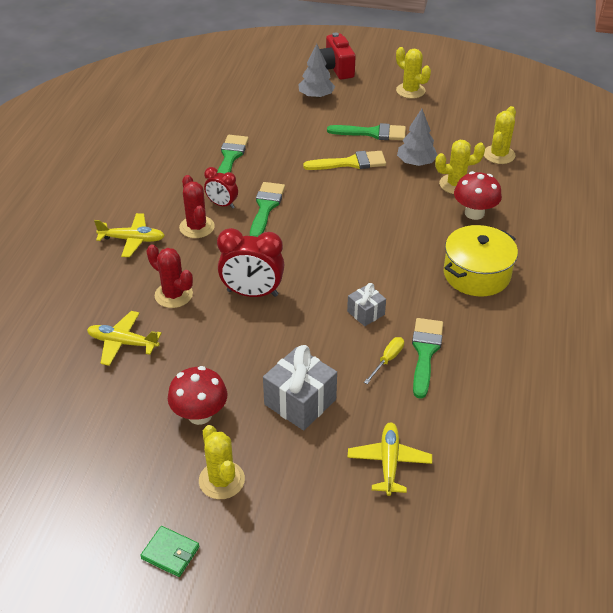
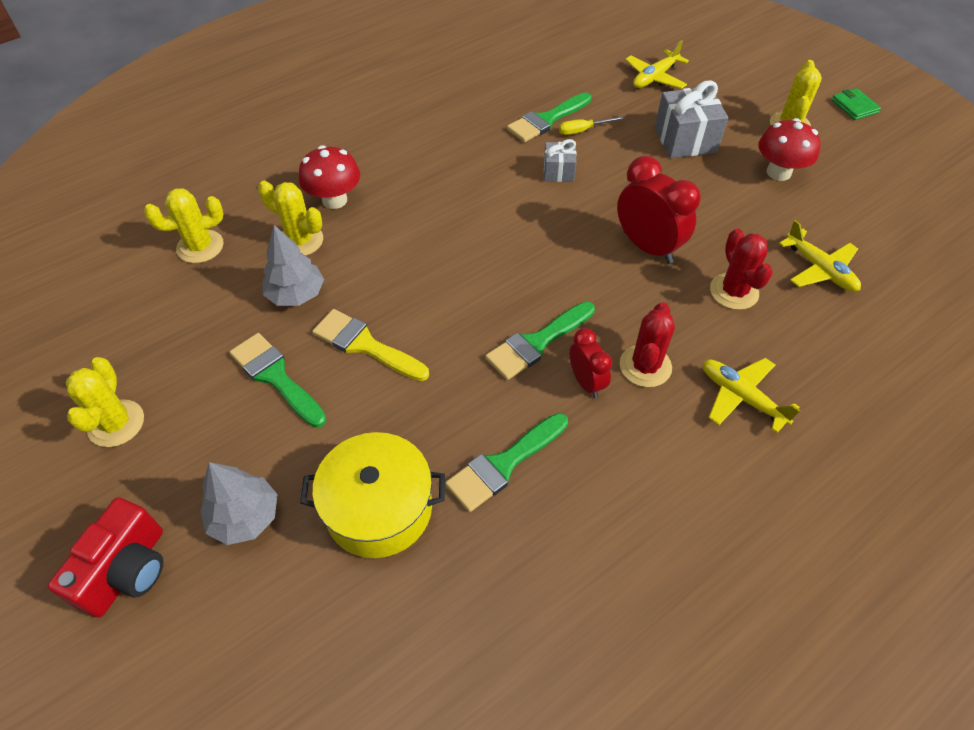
camera: 140 degrees left, 10 degrees up
(476, 274) = (421, 148): yellow pot -> yellow pot (379, 508)

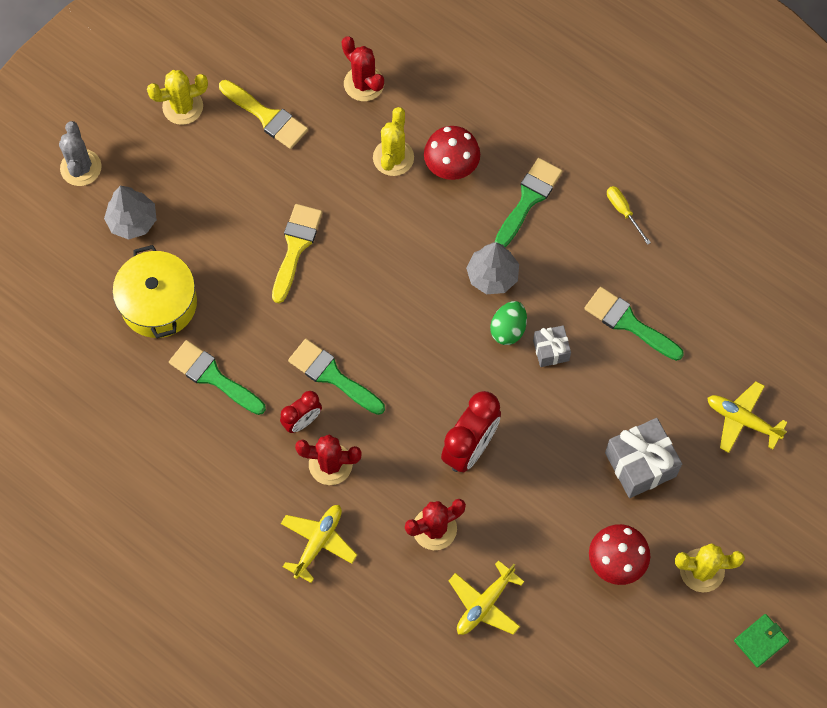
camera: 75 degrees right, 15 degrees up
(127, 570) = (81, 168): red camera -> grey cactus
(185, 339) = (267, 116): none -> yellow brush
(200, 247) = (364, 84): yellow cactus -> red cactus
(275, 377) = (249, 194): green brush -> green brush (528, 199)
(296, 294) = (333, 178): grey tree -> grey tree (492, 276)
(527, 195) = (508, 329): none -> green egg
(583, 130) = (623, 361): yellow screwdriver -> yellow screwdriver (623, 211)

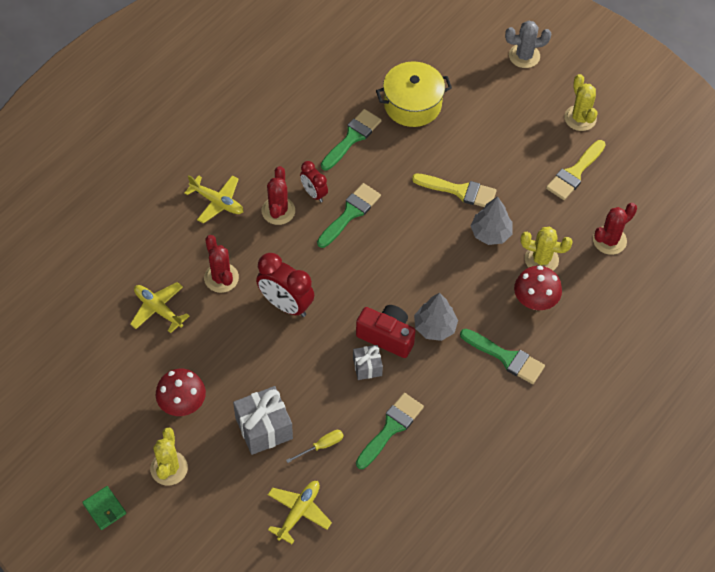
camera: 90 degrees right, 10 degrees down
(132, 221) = (480, 88): grey tree -> grey tree (490, 233)
(508, 329) = (387, 336): green egg -> red camera
(623, 211) = (496, 431): yellow screwdriver -> yellow screwdriver (321, 446)

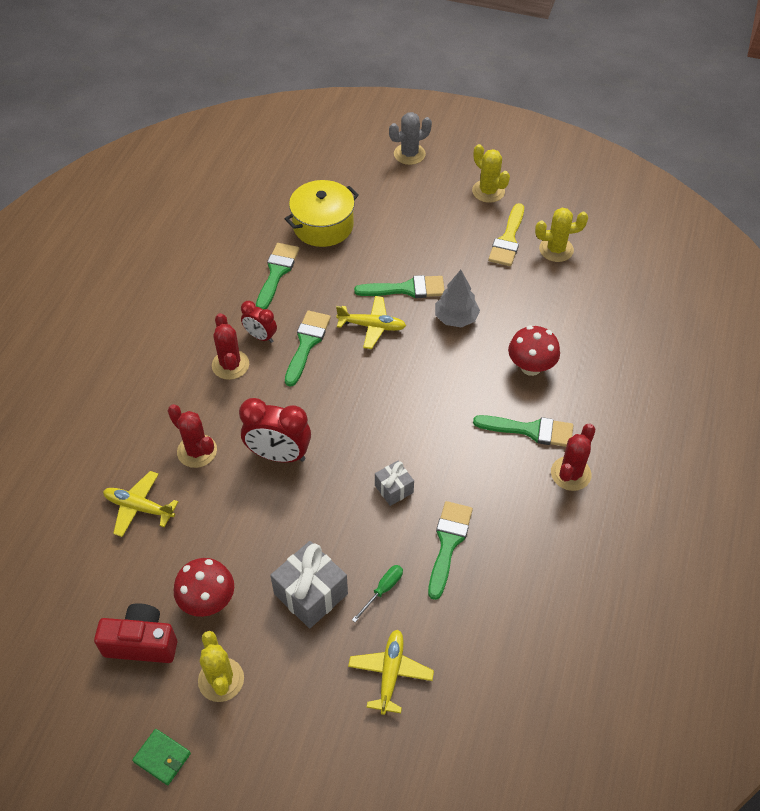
camera: 20 degrees left, 5 degrees down
(217, 202) = (161, 377): yellow plane -> yellow plane (372, 326)
(321, 446) = (383, 590): yellow screwdriver -> green screwdriver
(387, 336) = (400, 451): red camera -> red camera (142, 643)
(435, 327) = (444, 425): grey tree -> none
(459, 191) = (406, 289): yellow brush -> green brush
(541, 259) = (517, 326): yellow cactus -> yellow cactus (556, 249)
(609, 240) = (572, 288): red cactus -> red cactus (570, 474)

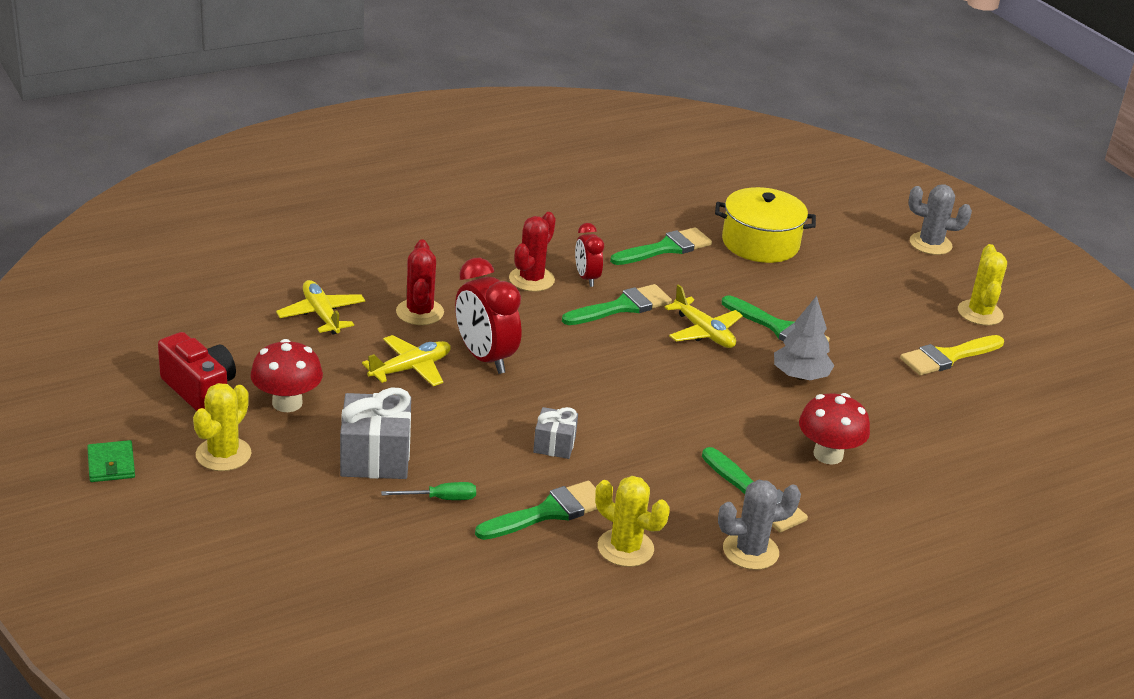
camera: 40 degrees right, 20 degrees down
(390, 673) = (363, 552): yellow plane -> yellow plane (410, 369)
(556, 249) = (994, 394): yellow cactus -> yellow cactus (625, 548)
(570, 474) = (750, 551): red cactus -> grey cactus

